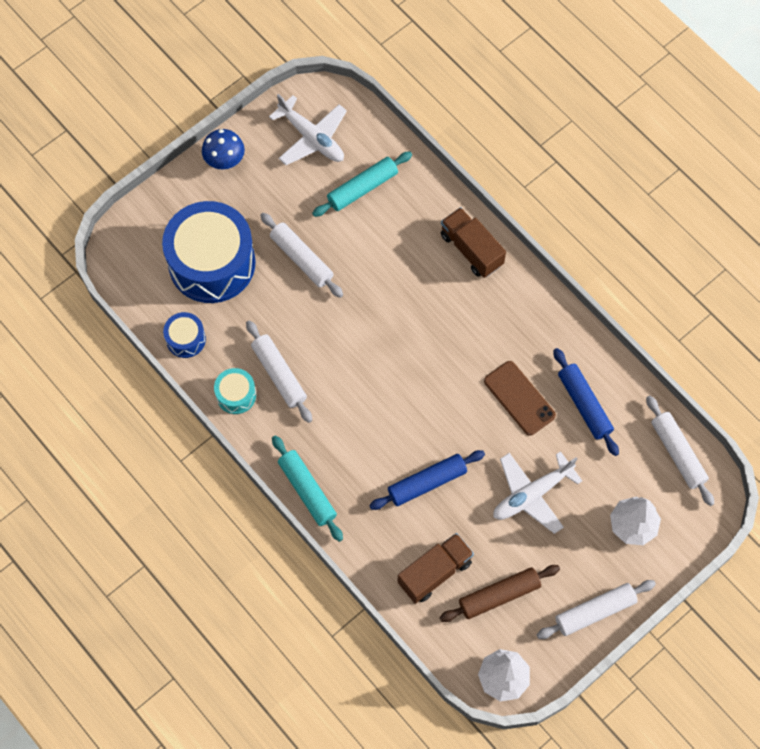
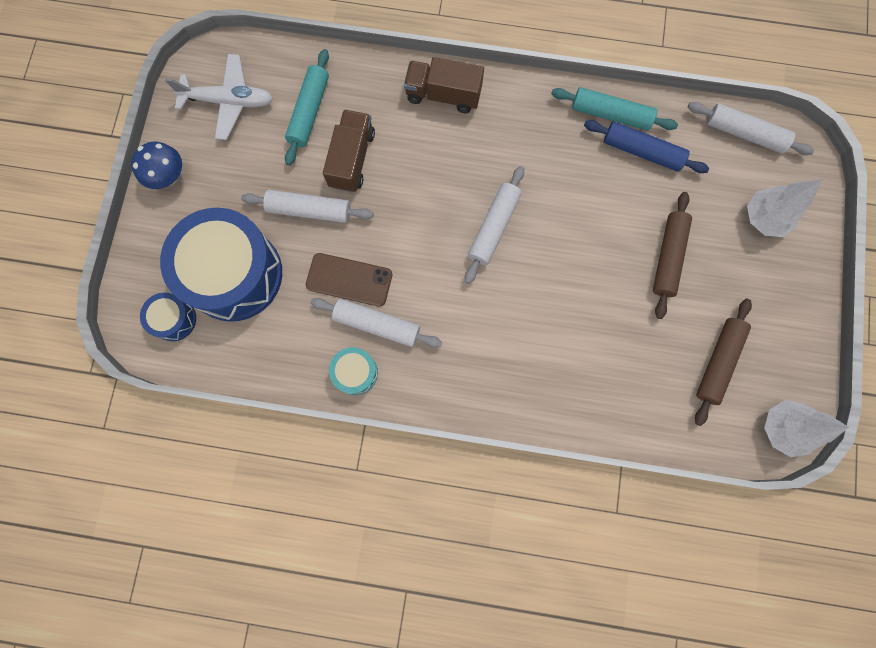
camera: 40 degrees left, 10 degrees up
(186, 339) = (269, 359): blue drum -> blue drum (174, 319)
(307, 491) = (488, 406): turquoise rolling pin -> turquoise rolling pin (610, 115)
(427, 483) = (579, 316): blue rolling pin -> none
(435, 572) = (652, 386): brown truck -> brown truck (352, 159)
(519, 398) = (588, 186): brown phone -> brown phone (349, 280)
(531, 495) = (668, 257): white plane -> brown rolling pin
(595, 612) = (799, 312): white rolling pin -> white rolling pin (494, 228)

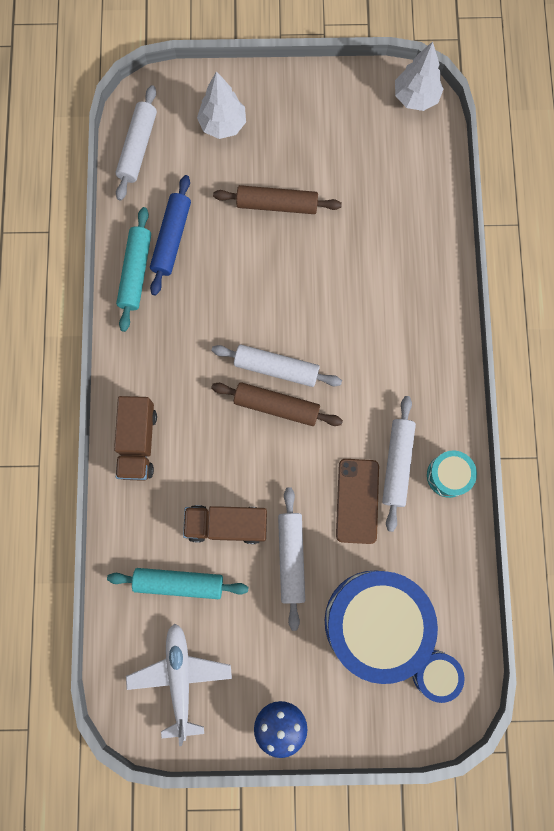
camera: 100 degrees left, 0 degrees up
(717, 362) = (368, 153): brown rolling pin -> brown rolling pin (276, 406)

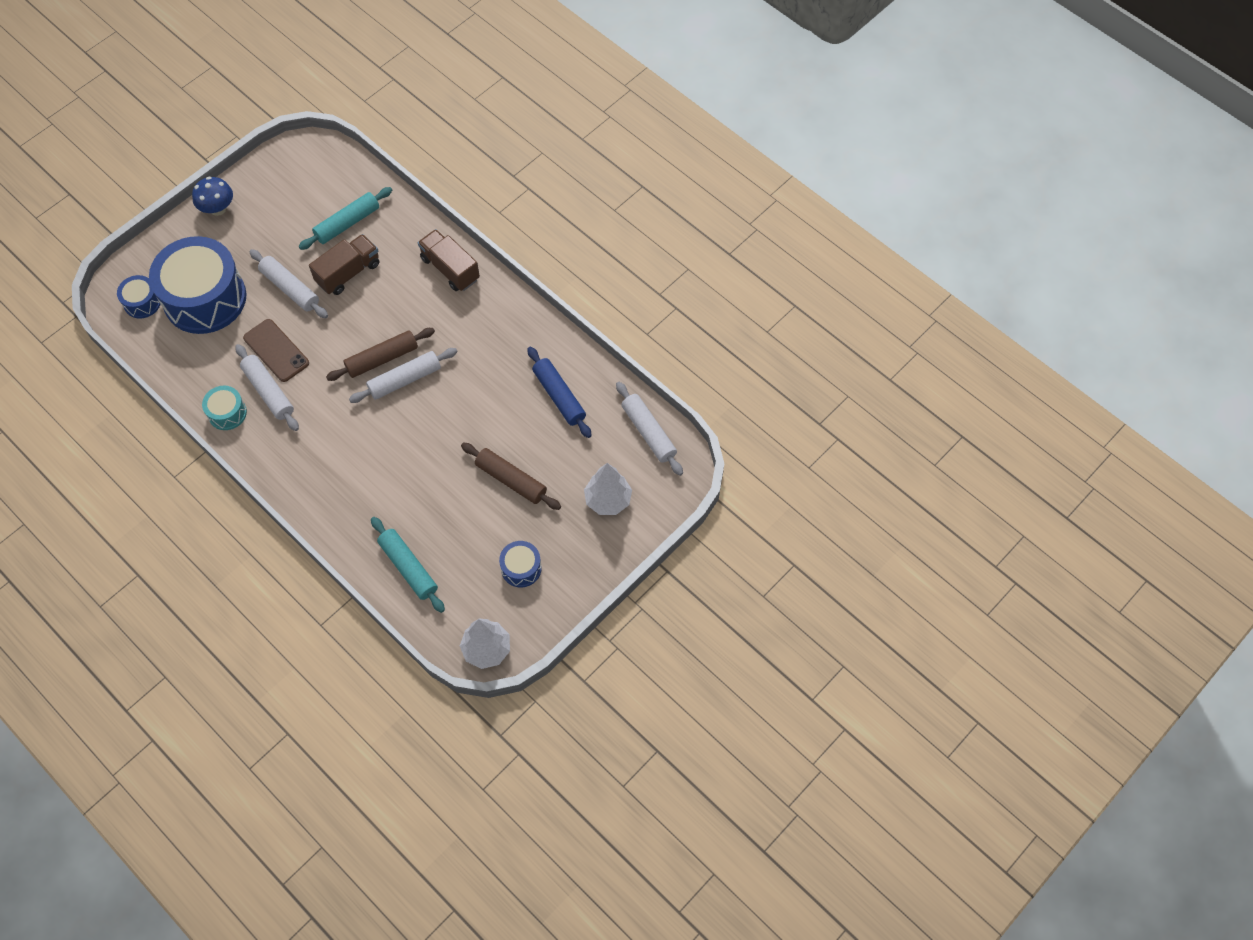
camera: 135 degrees right, 15 degrees down
(136, 272) = (559, 356): turquoise rolling pin -> turquoise rolling pin (408, 568)
(180, 677) = (300, 184): white plane -> none
(277, 204) = (511, 480): brown rolling pin -> brown rolling pin turned 75 degrees clockwise
(336, 132) = (521, 568): none -> blue drum

